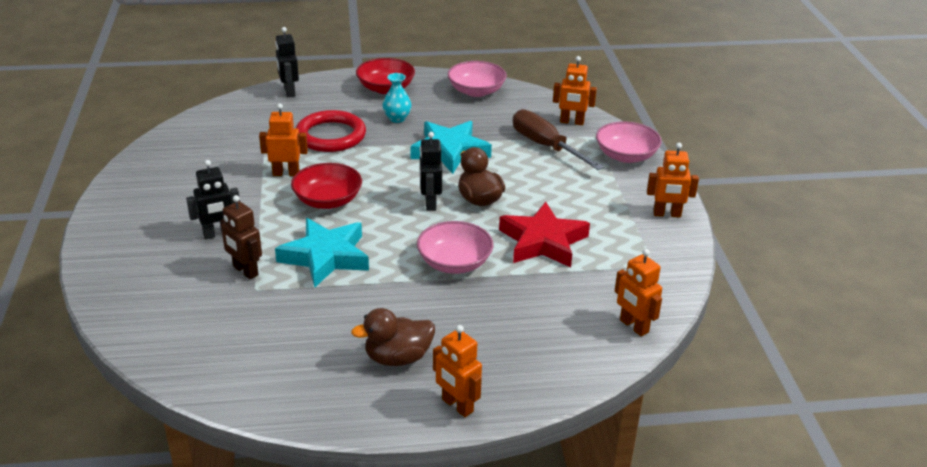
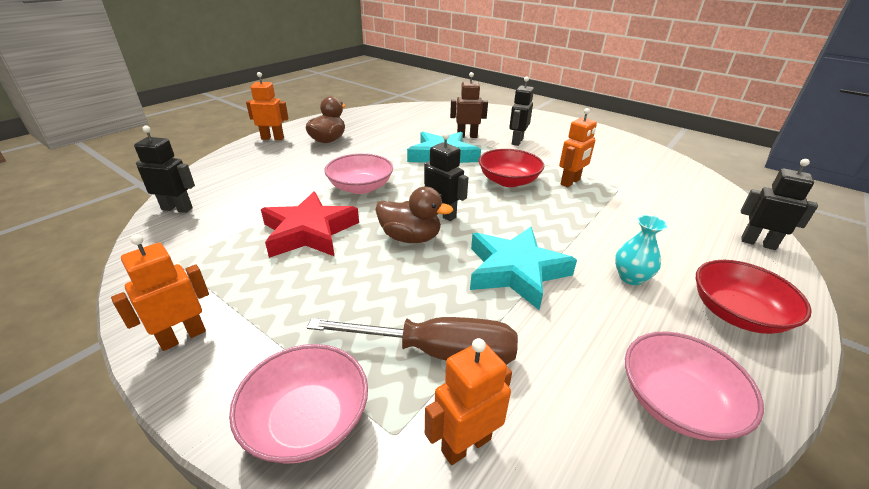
camera: 135 degrees right, 0 degrees up
(331, 136) = (622, 223): red ring -> none
(633, 326) = (177, 208): orange robot -> black robot

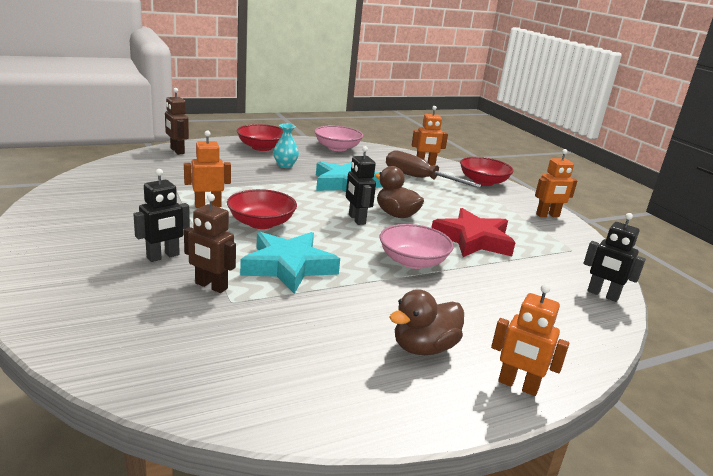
camera: 155 degrees left, 10 degrees down
(307, 420) = (483, 182): pink bowl -> red bowl
(758, 243) = (177, 151): black robot -> brown robot

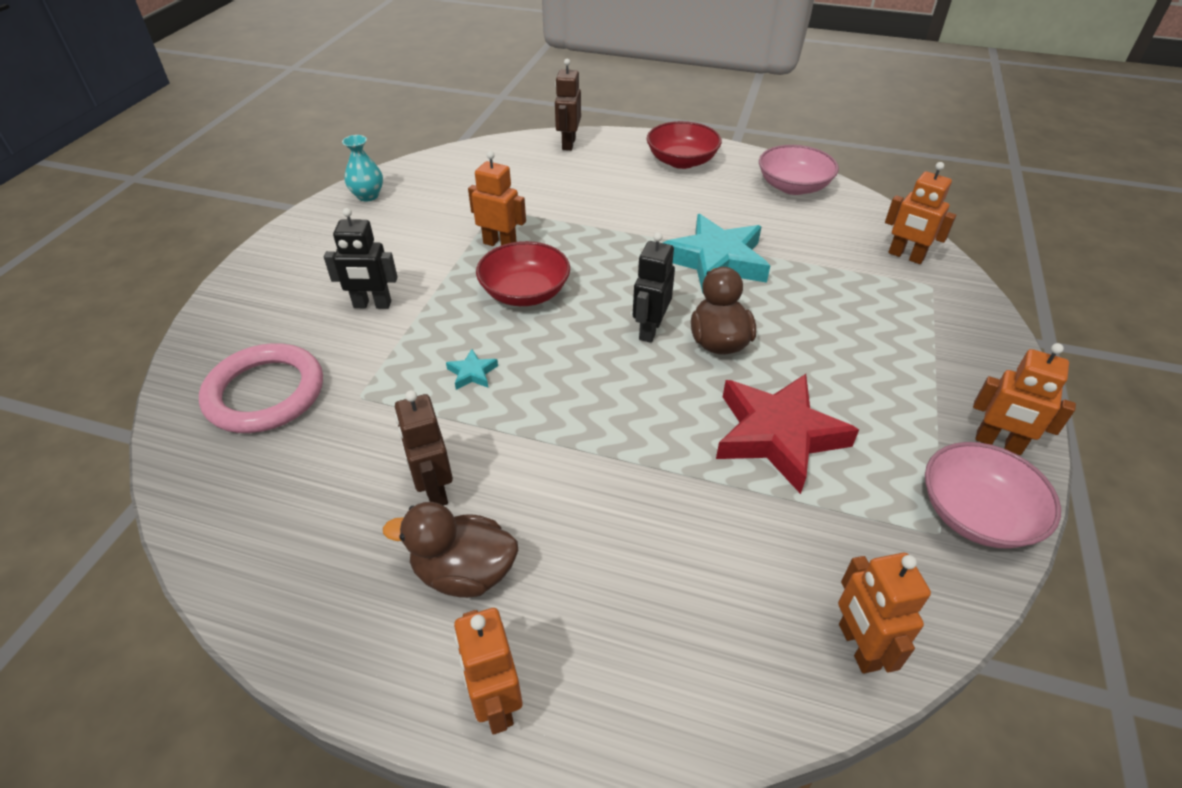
camera: 45 degrees right, 20 degrees up
(154, 325) = (265, 393): none -> pink ring
(211, 286) = (366, 365): brown robot -> brown robot (434, 489)
(285, 165) = (673, 202): turquoise vase -> turquoise vase (368, 196)
(288, 267) = (472, 373): turquoise star -> turquoise star, size x0.40
(413, 261) = (632, 433): pink bowl -> pink bowl (976, 514)
(419, 178) = (851, 283): brown screwdriver -> none
(483, 182) = (967, 326): red bowl -> none
(602, 295) = (858, 646): black robot -> orange robot

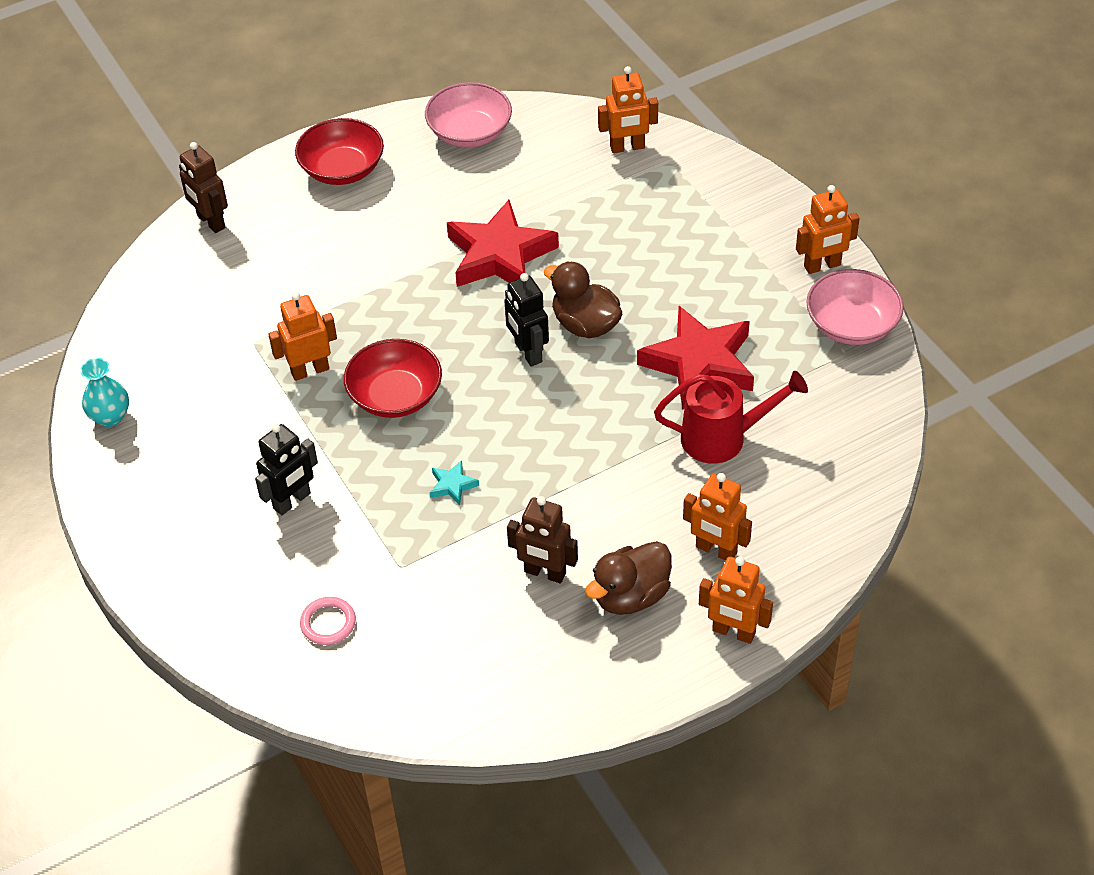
camera: 45 degrees left, 5 degrees up
(265, 393) = (328, 623): pink ring -> pink ring, size x0.47
(716, 261) = (499, 255): turquoise star -> red star
(723, 511) = (723, 438): none -> red watering can
(858, 646) = (866, 450): orange robot -> orange robot (716, 550)

